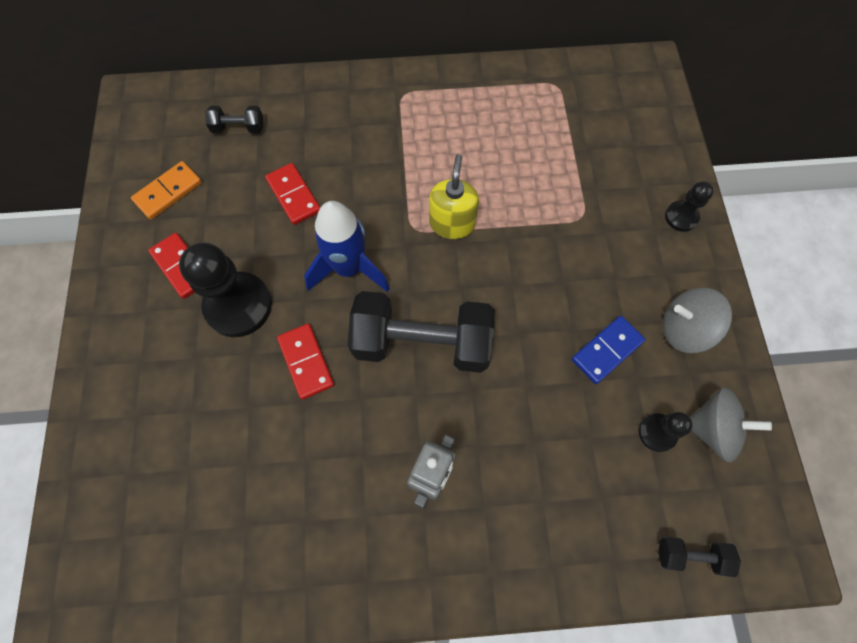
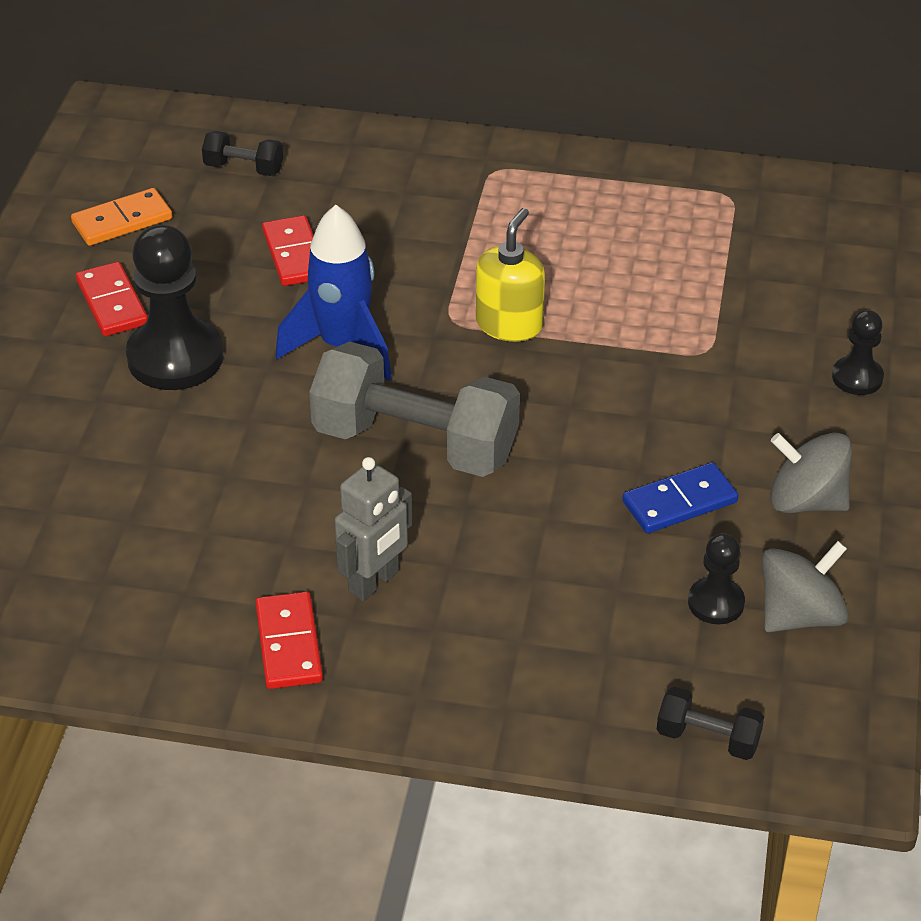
camera: 15 degrees right, 25 degrees down
(306, 362) = (246, 433): red domino -> red domino (288, 644)
(422, 343) = (415, 443): black dumbbell -> grey dumbbell
(712, 429) = (799, 615): grey spinning top -> grey spinning top turned 60 degrees counterclockwise

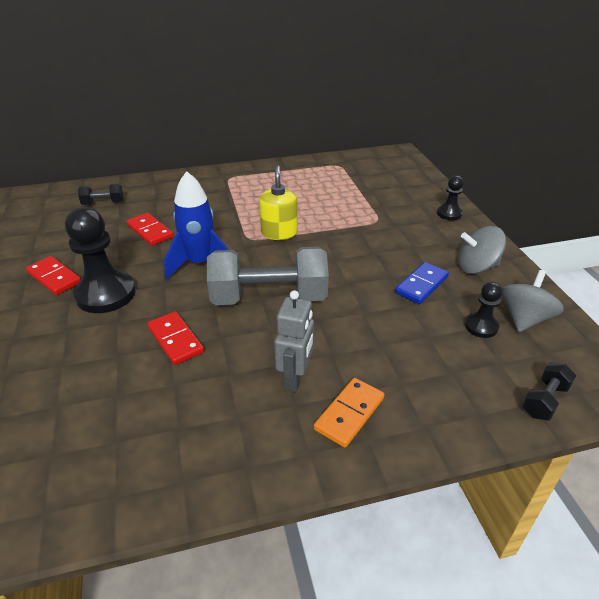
camera: 25 degrees left, 5 degrees down
(122, 221) = (44, 239): orange domino -> orange domino (349, 414)
(288, 644) = (266, 437): red domino -> red domino (175, 340)
(708, 738) = (544, 400): black dumbbell -> black dumbbell turned 45 degrees counterclockwise

